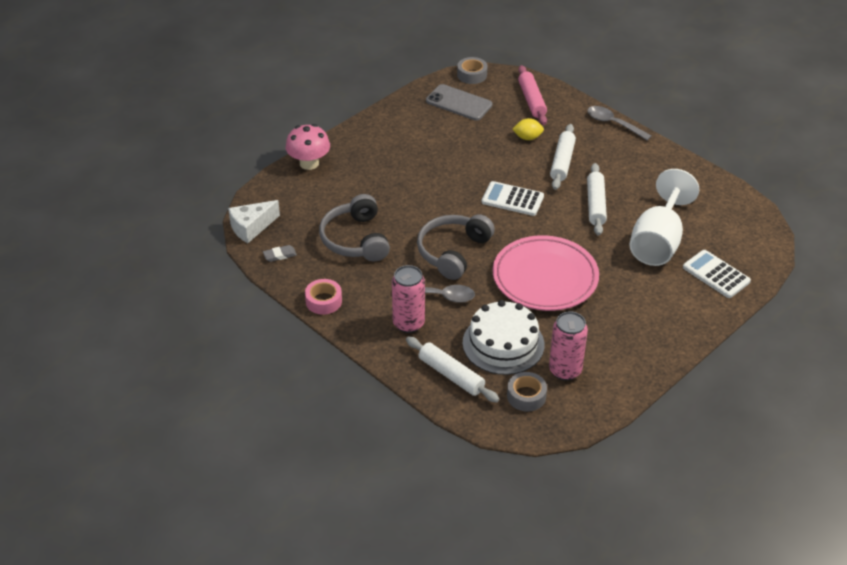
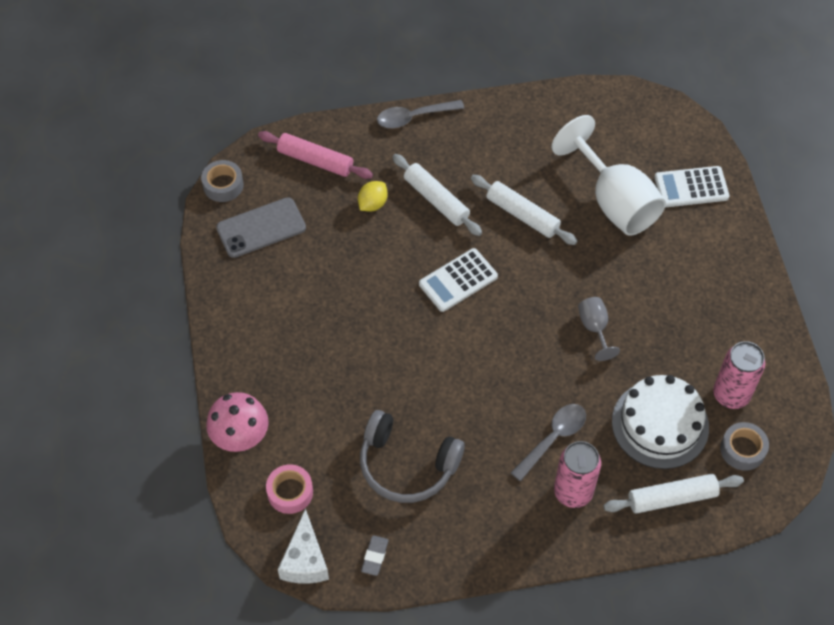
camera: 55 degrees left, 15 degrees up
(323, 301) = (481, 554): pink tape -> pink tape (290, 492)
(453, 252) = (496, 385): grey headphones -> none
(545, 278) = (594, 328): pink plate -> grey goblet

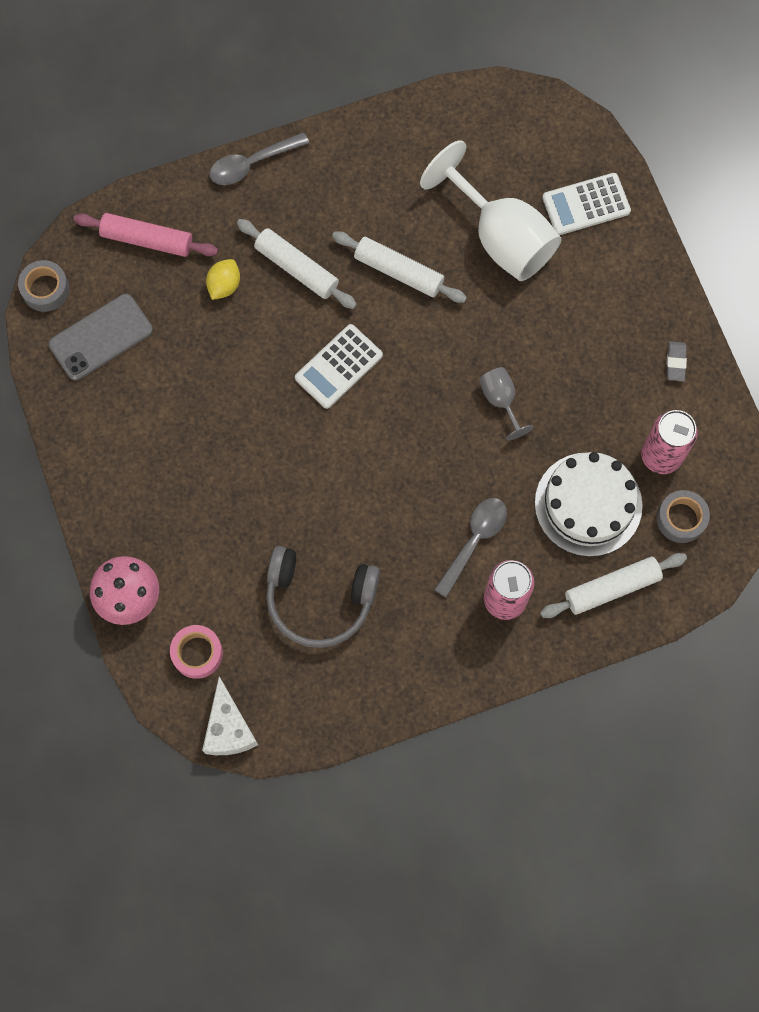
camera: 10 degrees left, 15 degrees up
(375, 556) = (303, 710): grey eraser -> grey eraser (675, 362)

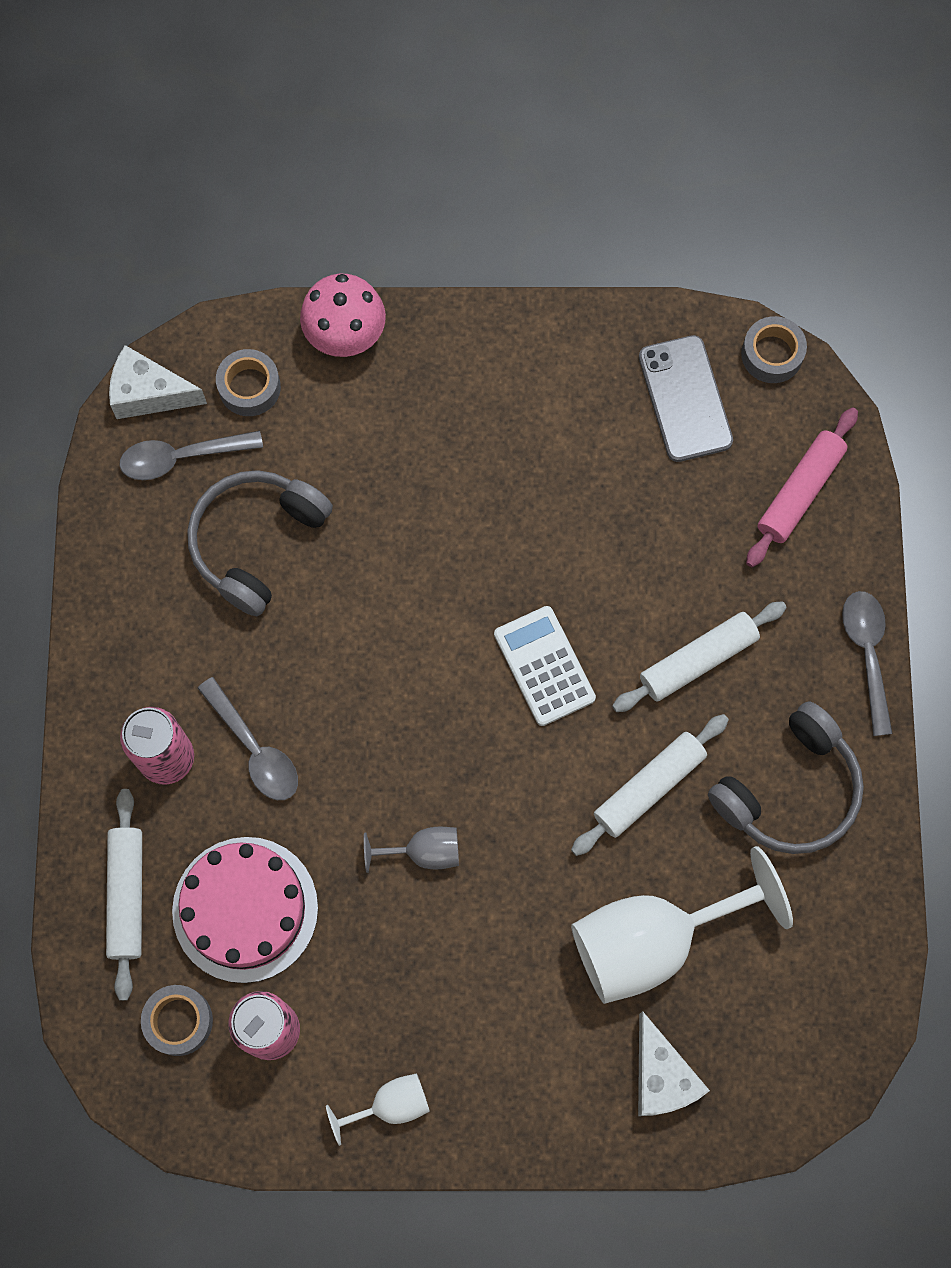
camera: 110 degrees right, 0 degrees up
(197, 653) = (249, 387): pink tape -> grey tape
(224, 285) = (704, 564): yellow lemon -> none
(272, 682) = (181, 457): none -> grey spoon
(366, 184) = (790, 790): none -> grey headphones
(586, 204) = (661, 1076): white calculator -> white cheese
(588, 504) = (245, 909): white cake -> pink cake
(675, 362) = (390, 1105): grey eraser -> white goblet

